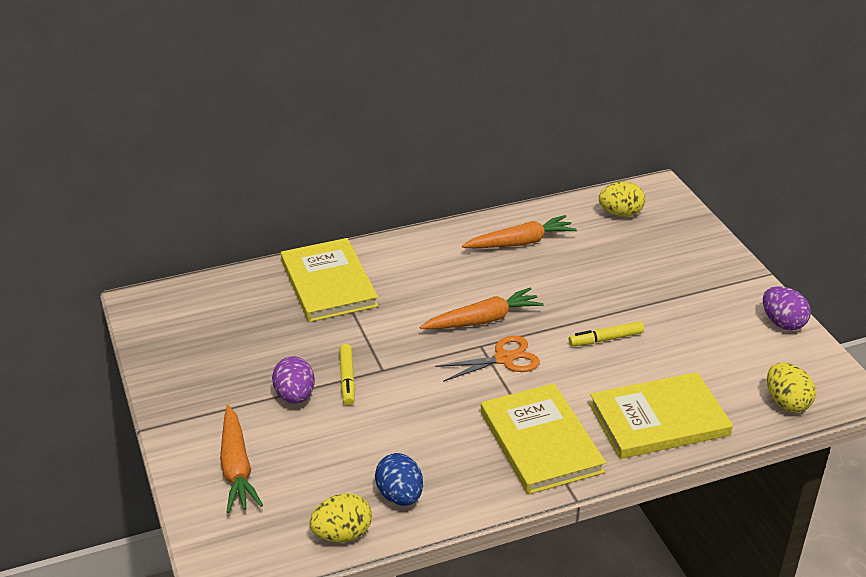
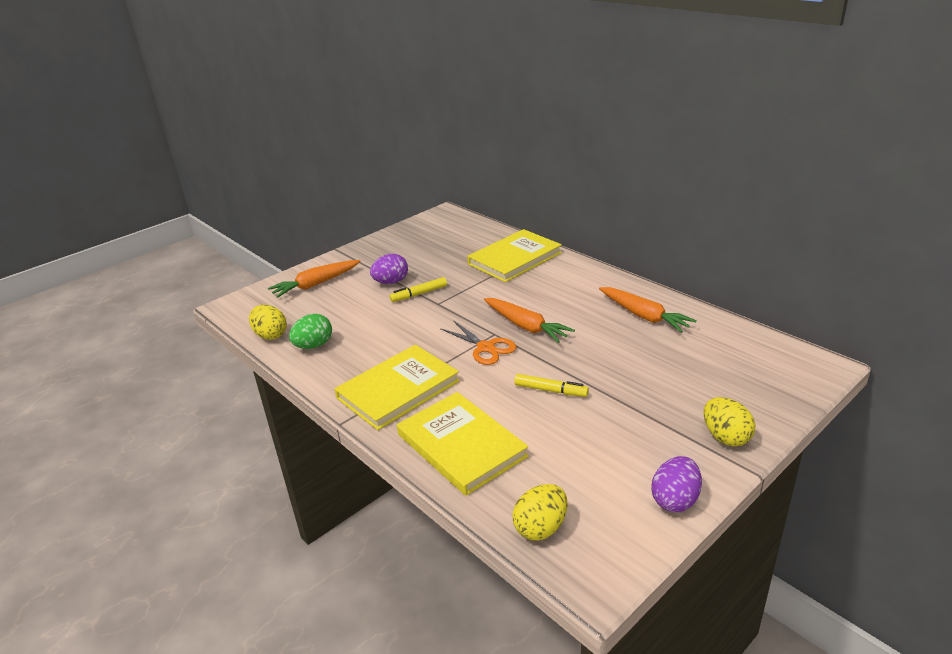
camera: 70 degrees right, 5 degrees down
(400, 495) = (314, 345): blue egg -> green egg
(606, 339) = (550, 390): yellow marker -> yellow marker turned 150 degrees clockwise
(620, 213) = (749, 354): yellow egg -> yellow egg (725, 437)

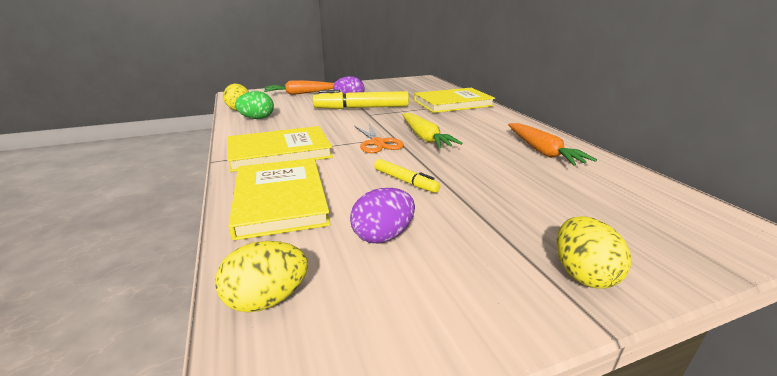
camera: 20 degrees right, 5 degrees down
(419, 294) = (361, 108): yellow marker -> yellow marker, size x1.93
(526, 326) = (425, 138): orange carrot -> yellow carrot
(675, 500) = (463, 328): purple egg -> purple egg (383, 236)

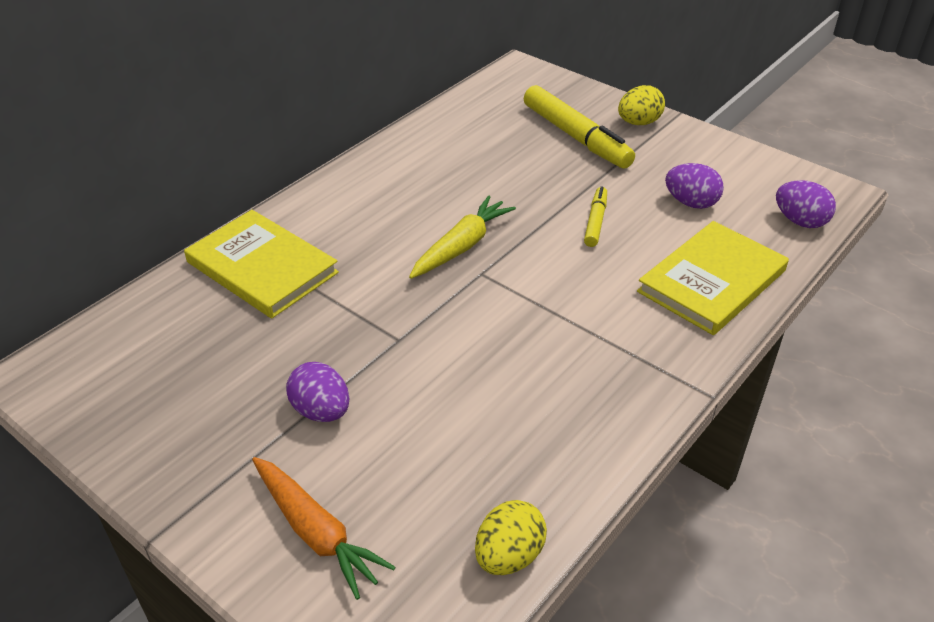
camera: 120 degrees left, 15 degrees up
(257, 118) = (535, 476): green egg -> none
(267, 299) = (800, 221): yellow egg -> purple egg
(279, 152) = (626, 350): yellow book -> none
(361, 108) = (367, 366): yellow marker -> yellow marker (576, 137)
(377, 143) = (516, 278): orange scissors -> none
(542, 151) = (434, 157): orange carrot -> none

